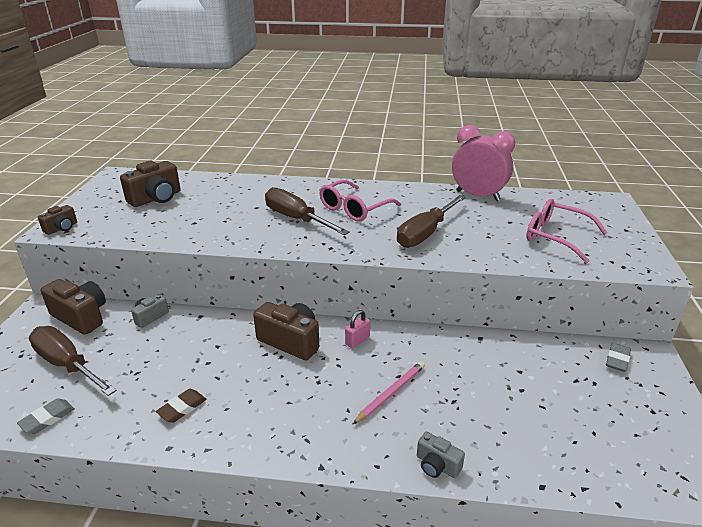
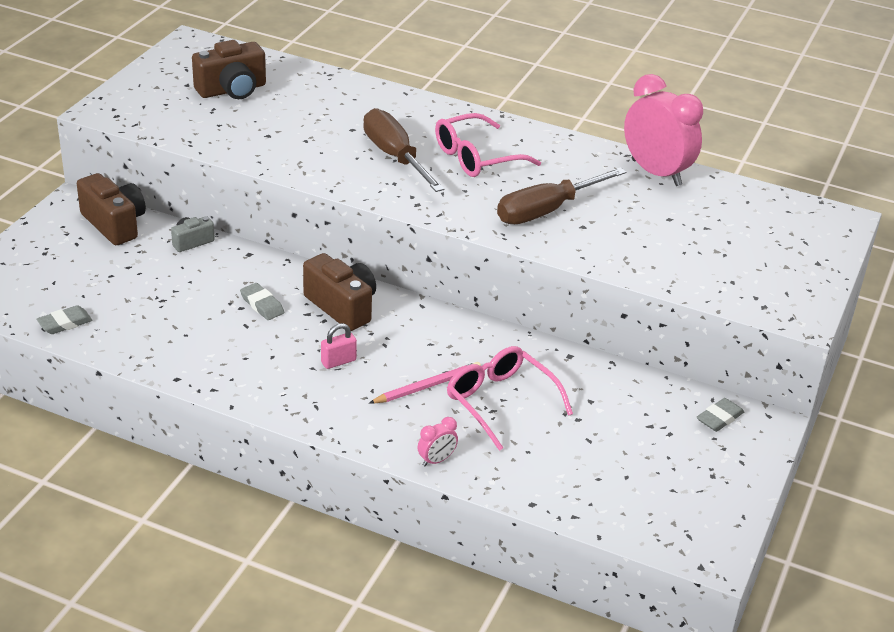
camera: 15 degrees right, 5 degrees up
(62, 228) = (112, 110): brown camera -> none
(67, 364) = (91, 274): brown screwdriver -> none
(182, 408) = (200, 346): brown eraser -> none
(225, 356) = (262, 305): none -> grey eraser
(357, 340) = (420, 324): pink padlock -> pink padlock (338, 361)
(437, 465) = (436, 460): grey camera -> pink clock
(556, 236) = (713, 251): pink glasses -> pink glasses (500, 402)

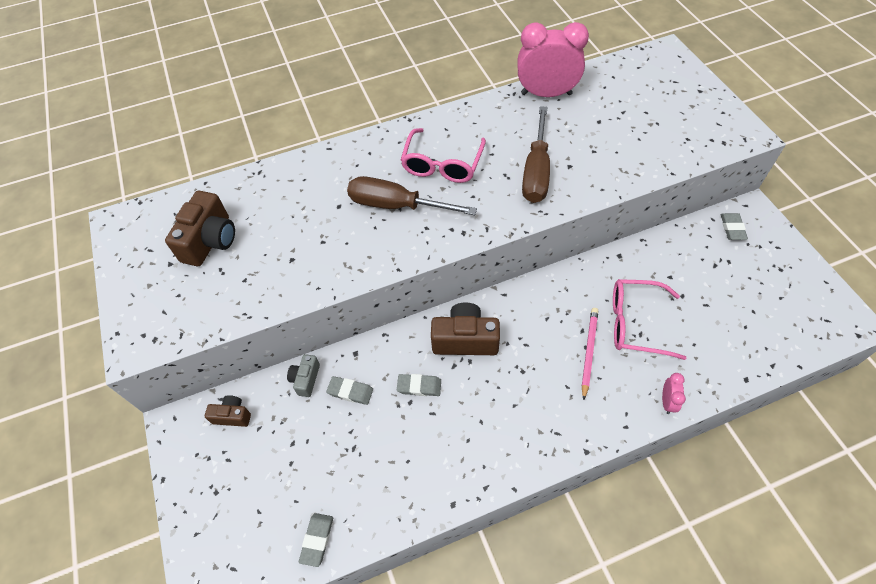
camera: 40 degrees left, 20 degrees up
(114, 224) = (232, 416): brown camera -> brown camera, size x0.55
(210, 271) = (350, 391): none -> grey eraser
(338, 361) = (521, 384): pink padlock -> none

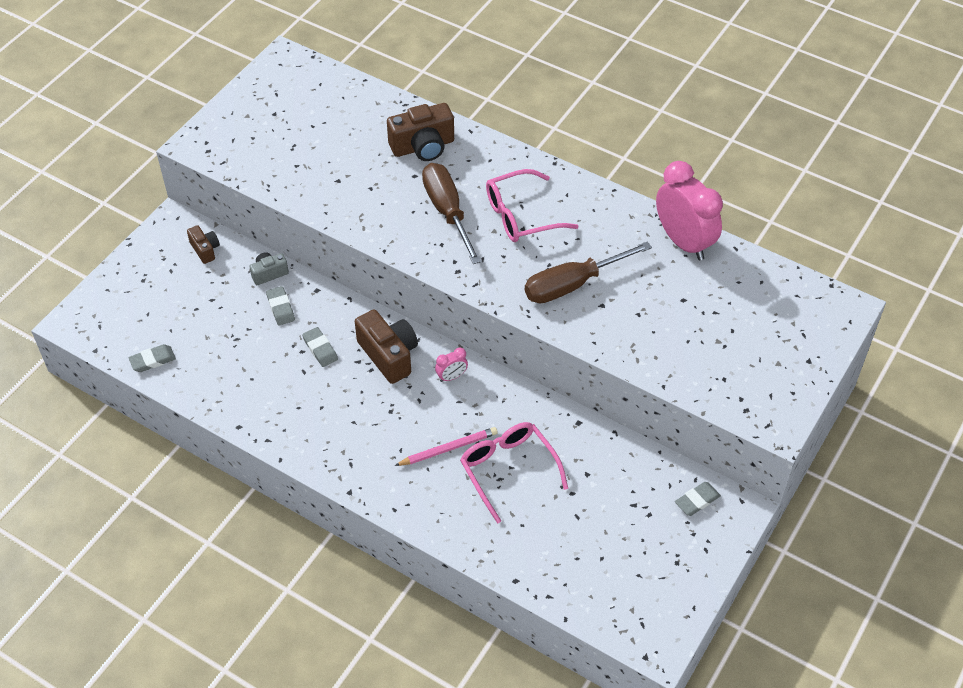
camera: 50 degrees right, 5 degrees down
(210, 241) = (313, 122): brown camera -> brown camera (423, 146)
(667, 401) = (443, 529): pink clock -> pink clock (451, 377)

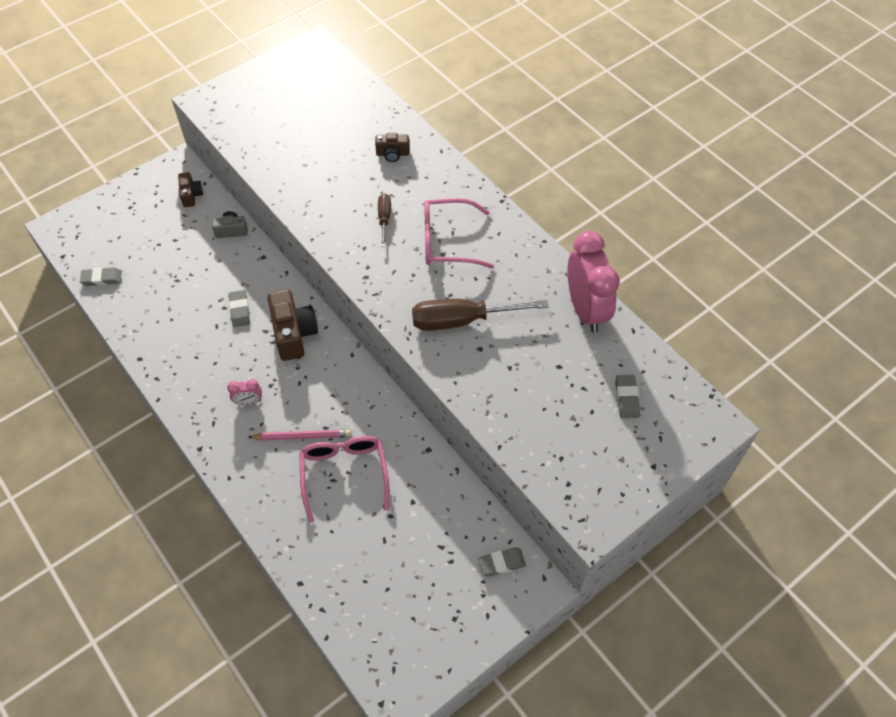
camera: 20 degrees right, 5 degrees up
(280, 308) = (226, 264): grey eraser -> grey eraser (626, 398)
(423, 146) = (392, 154): brown camera -> brown camera, size x0.55
(447, 211) = (384, 218): brown screwdriver -> brown screwdriver, size x0.52
(451, 377) = (337, 370): pink clock -> pink clock (248, 402)

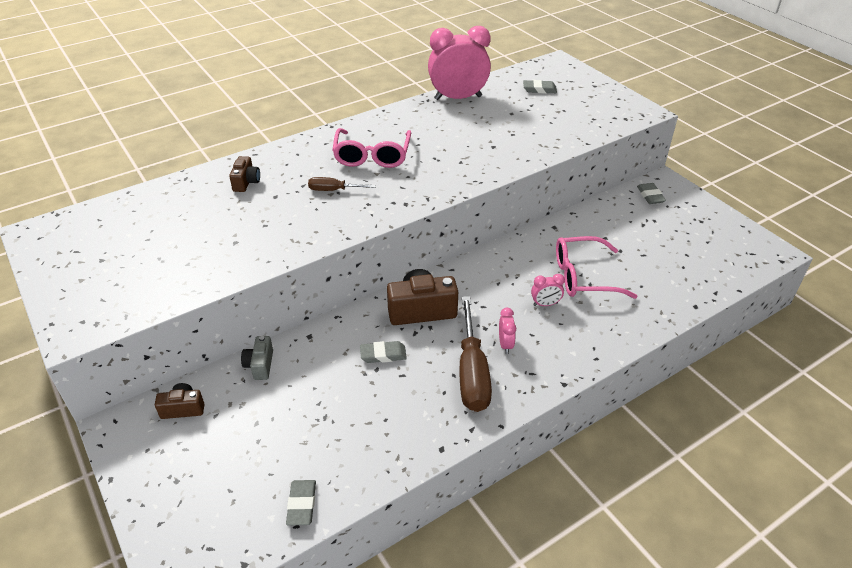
camera: 85 degrees left, 15 degrees down
(302, 436) = (545, 304): pink pencil -> pink clock
(461, 320) = (463, 153): brown screwdriver -> brown screwdriver (472, 373)

